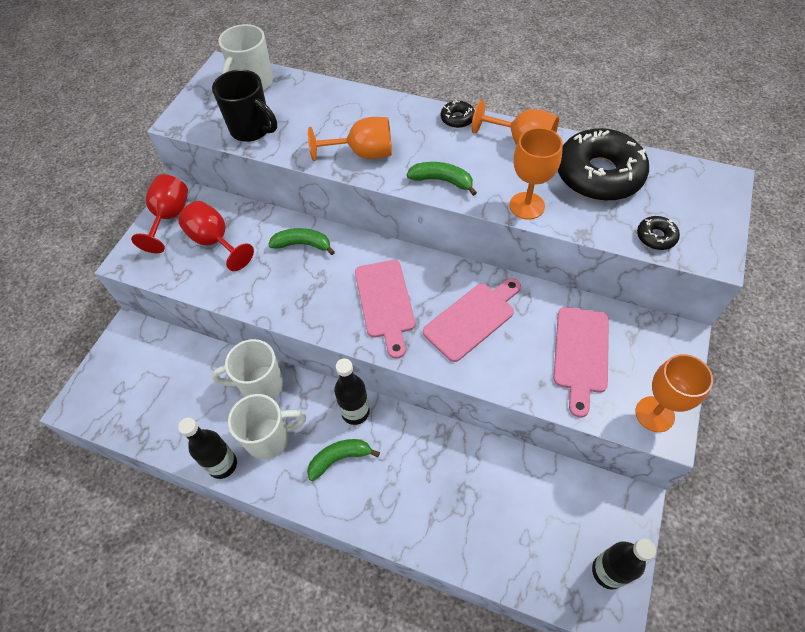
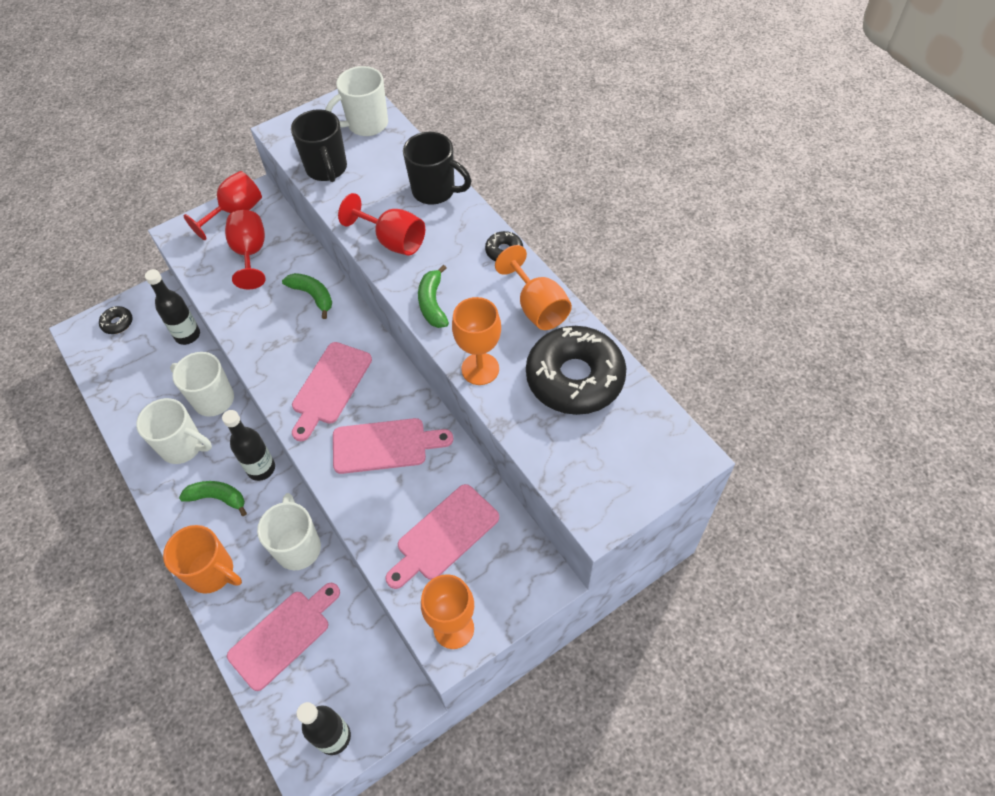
camera: 35 degrees right, 0 degrees up
(222, 464) = (135, 445): black bottle -> black bottle (187, 335)
(360, 104) = (435, 191): none -> black mug
(363, 153) = (393, 241): orange goblet -> red goblet
(391, 519) = (212, 573): none -> orange mug
(442, 181) = (432, 303): green banana -> green banana turned 150 degrees counterclockwise
(443, 450) = (298, 547): none -> white mug
(496, 525) = (283, 635): none -> pink cutting board
(656, 237) = (563, 467): black donut -> black donut (117, 323)

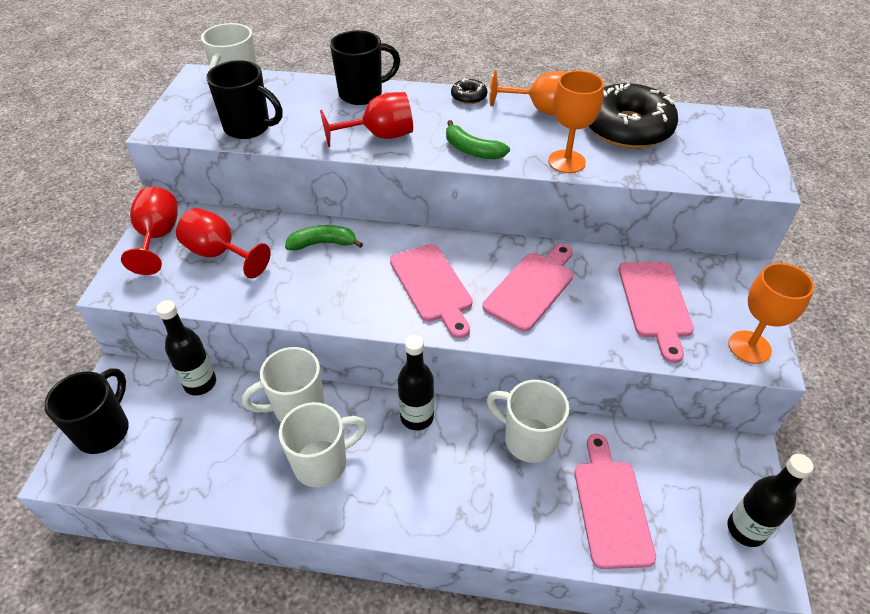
camera: 50 degrees left, 10 degrees down
(117, 323) = (104, 430): black donut -> black mug
(212, 573) = (491, 524): orange mug -> none
(218, 498) = (412, 469): green banana -> none

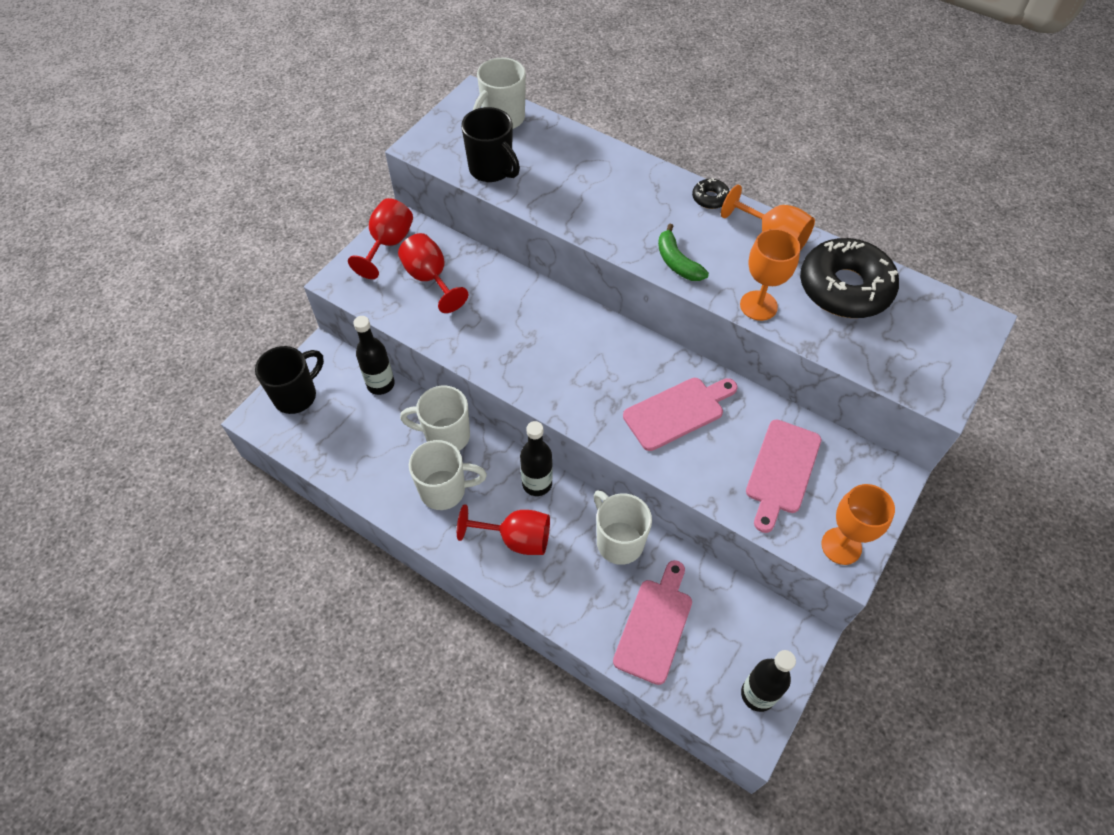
camera: 25 degrees right, 10 degrees up
(323, 243) = (519, 299): green banana -> none
(362, 94) = (611, 163): black mug -> none
(379, 136) = (601, 217): red goblet -> red goblet (516, 538)
(432, 286) = (591, 377): pink cutting board -> none

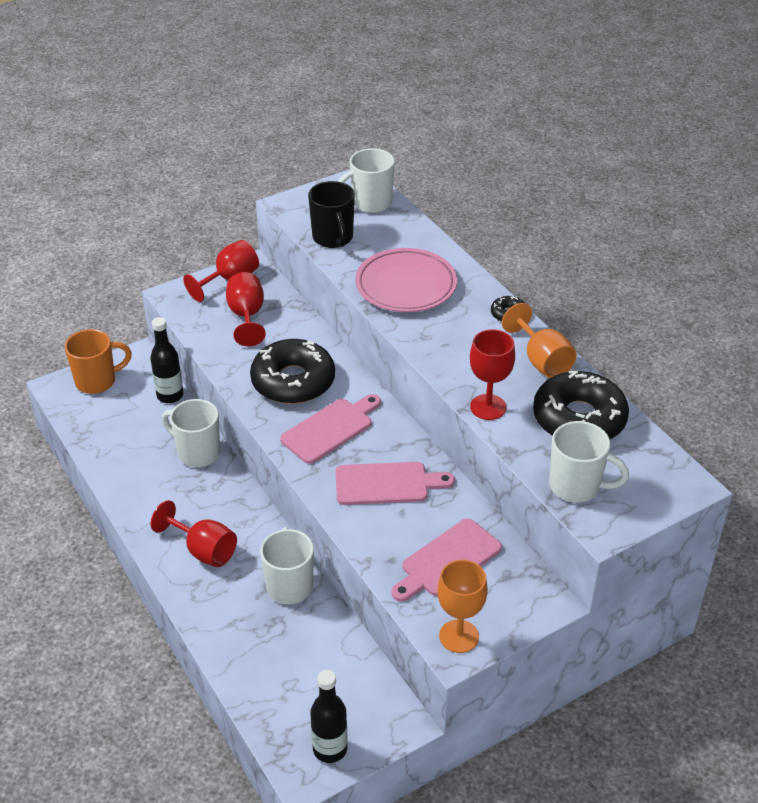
camera: 25 degrees right, 15 degrees down
(296, 395) = (97, 381): black mug -> orange mug
(444, 490) = (169, 493): white mug -> white mug (576, 486)
(521, 334) = (293, 381): none -> black donut
(537, 483) = (249, 516): black bottle -> none
(596, 199) = (406, 286): none -> pink plate
(654, 625) = (276, 660): pink cutting board -> pink cutting board (330, 429)
(677, 262) = (440, 353): green banana -> none
(758, 305) = (488, 407): orange goblet -> red goblet

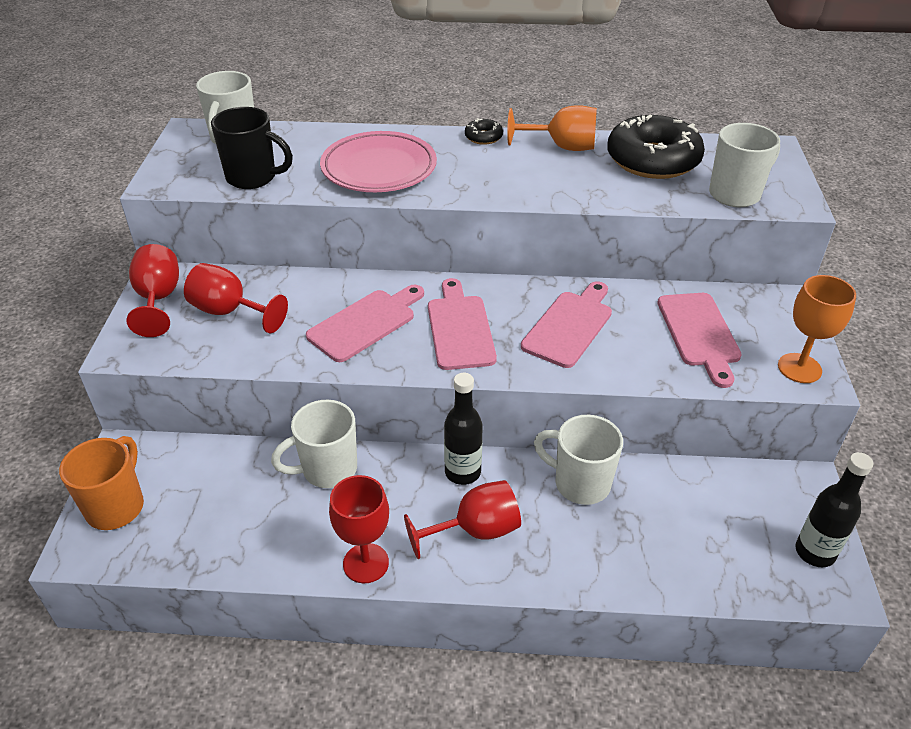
camera: 55 degrees left, 0 degrees up
(170, 395) = (216, 452): black bottle -> black bottle (462, 472)
(293, 381) = (365, 323): black donut -> pink cutting board
(488, 407) = (595, 195): red goblet -> red goblet (366, 563)

